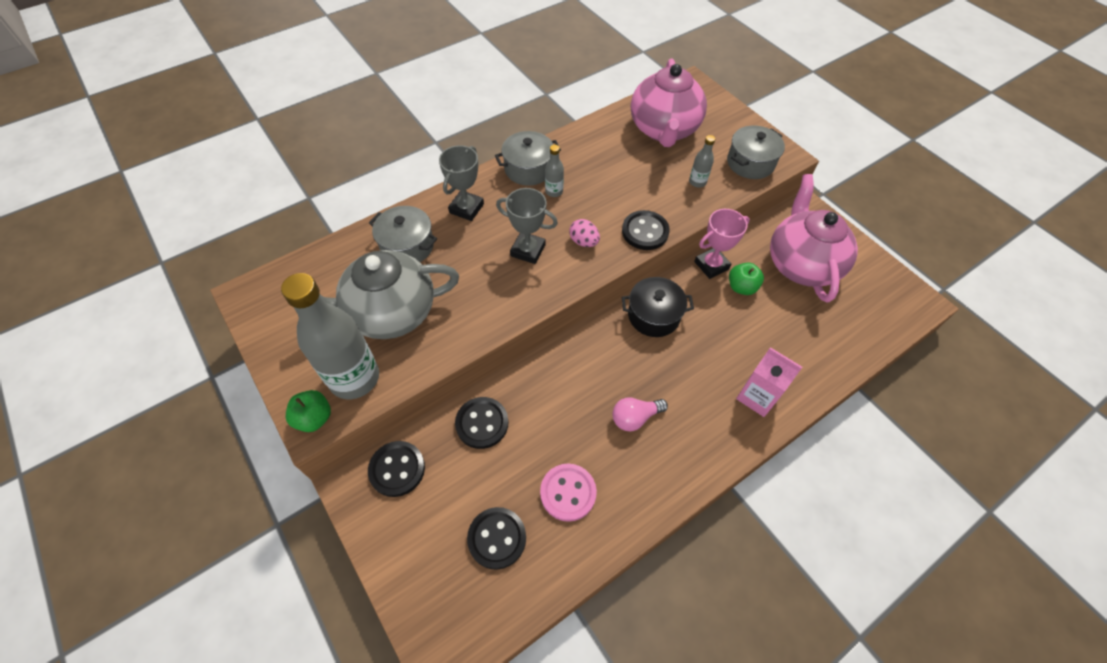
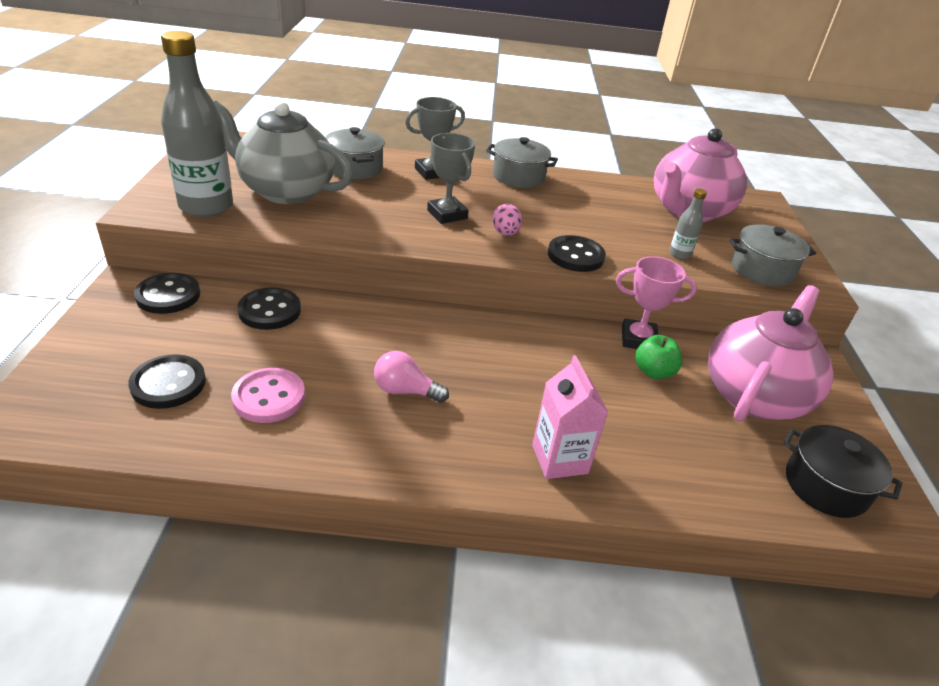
camera: 35 degrees right, 20 degrees down
(314, 418) = (147, 209): green apple -> none
(554, 191) = (522, 197): grey bottle -> none
(653, 315) = (525, 338): black pot -> black pot (826, 486)

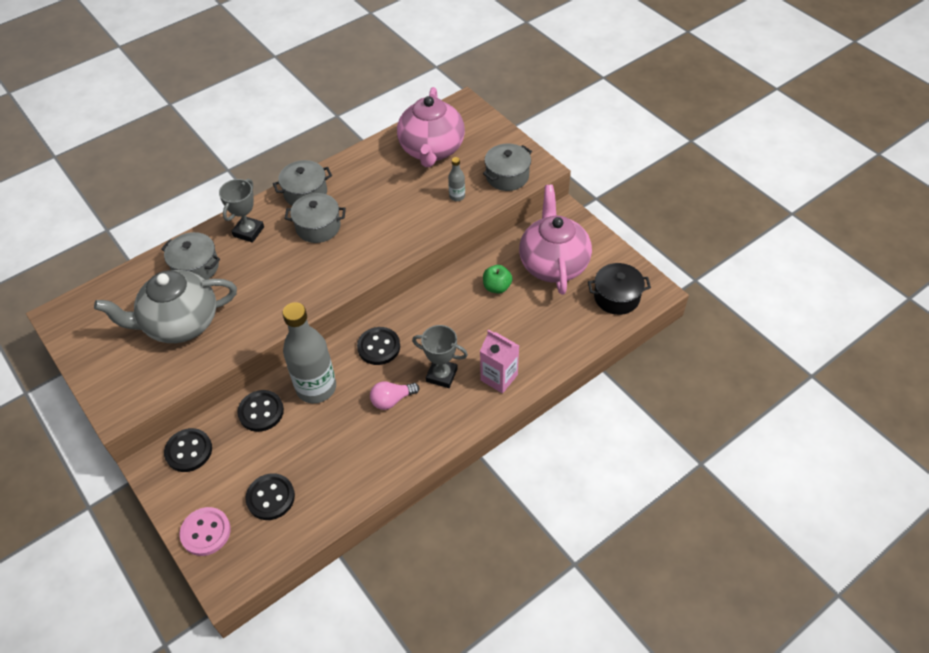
camera: 35 degrees left, 15 degrees up
(206, 206) = (151, 376): grey bottle -> grey bottle (316, 388)
(269, 397) = (331, 461): pink button -> pink button (206, 532)
(447, 214) = (301, 265): grey trophy -> grey trophy (442, 375)
(500, 201) = (318, 227): none -> grey pot
(505, 233) = (350, 255): pink egg -> none
(575, 256) = (405, 243): black button -> black button (379, 347)
(638, 339) = (472, 269): pink trophy -> none

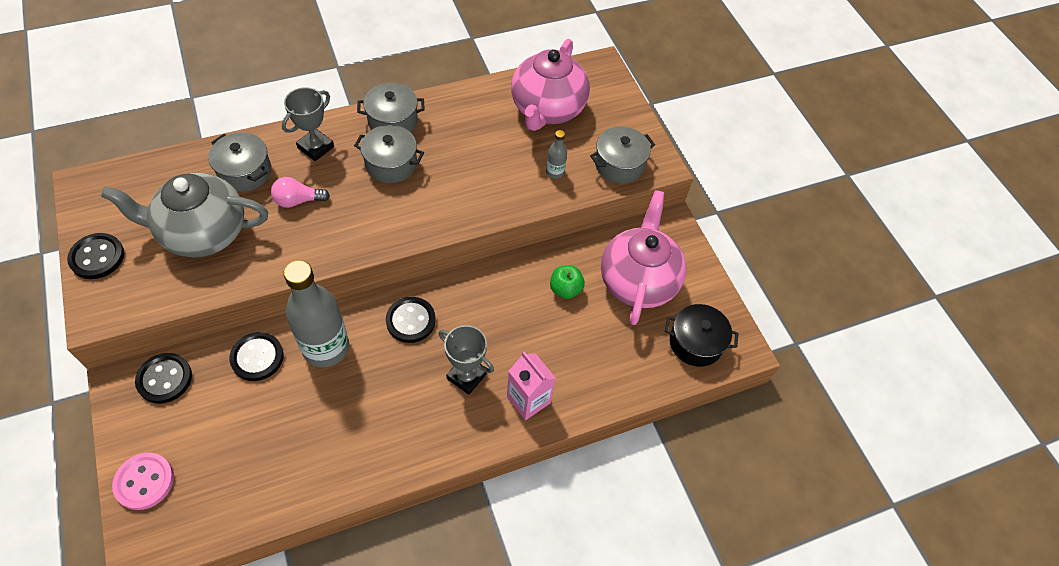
camera: 10 degrees right, 5 degrees up
(270, 497) = (228, 463): black button -> black button (97, 257)
(392, 400) = (401, 389): pink light bulb -> pink light bulb (298, 201)

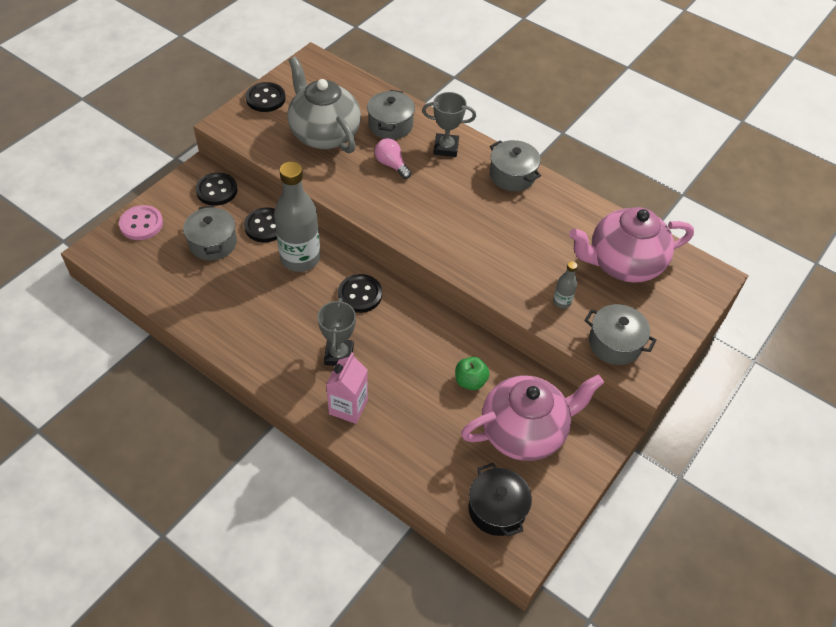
camera: 60 degrees right, 5 degrees down
(391, 164) = (471, 196): grey pot -> grey pot (213, 243)

